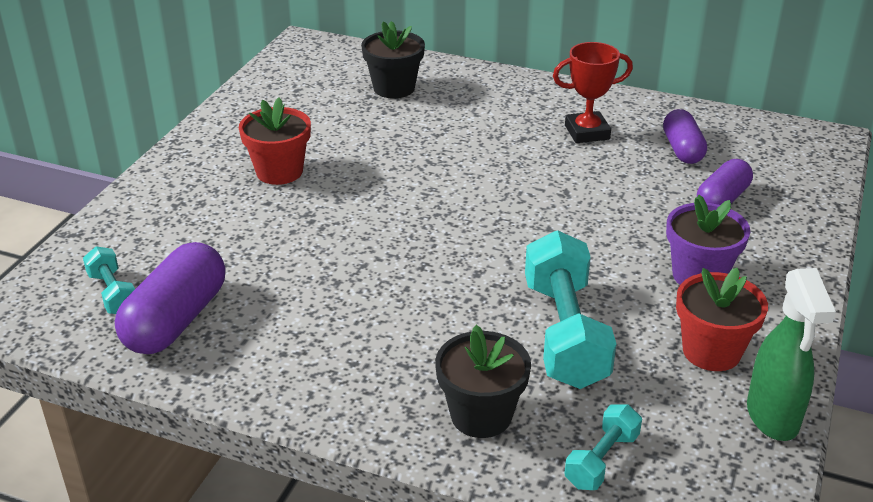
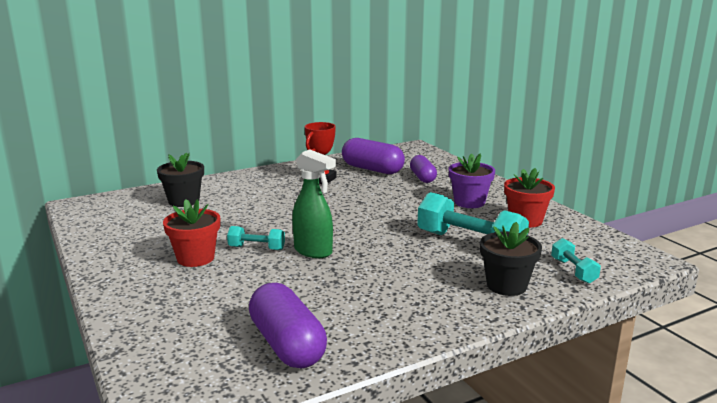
camera: 50 degrees left, 15 degrees down
(113, 293) = (217, 359): turquoise dumbbell -> turquoise dumbbell (256, 248)
(682, 149) = (372, 169): purple capsule -> purple capsule, size x1.56
(772, 417) = (584, 227): green spray bottle -> green spray bottle (313, 251)

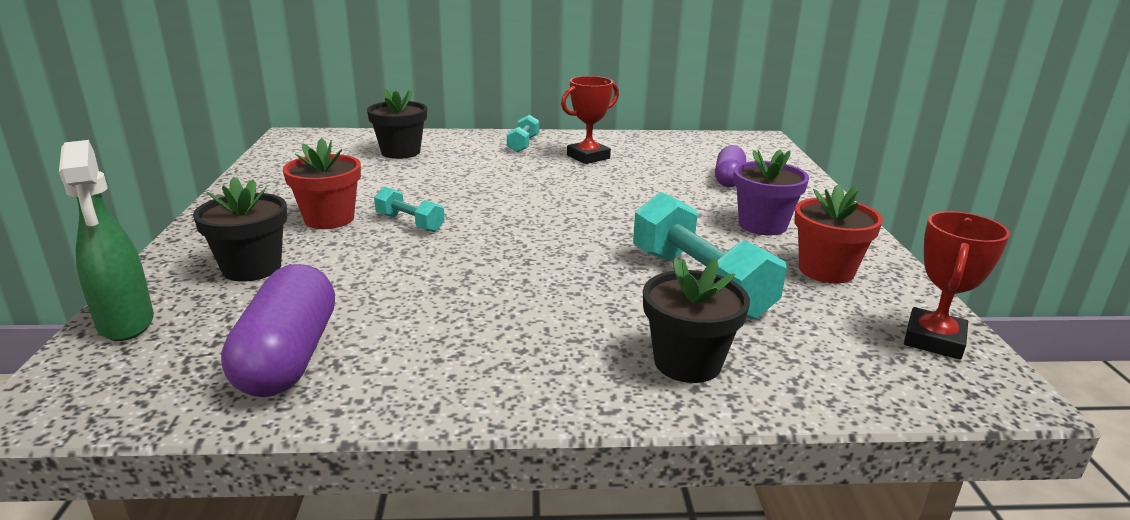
camera: 25 degrees right, 5 degrees up
(186, 302) = (252, 268): none -> black flower pot
(313, 251) = (471, 243): green spray bottle -> green spray bottle (126, 324)
(372, 169) = (669, 156): purple capsule -> none
(573, 271) = (829, 370): turquoise dumbbell -> turquoise dumbbell (523, 144)
(604, 244) = (934, 340): none -> red trophy

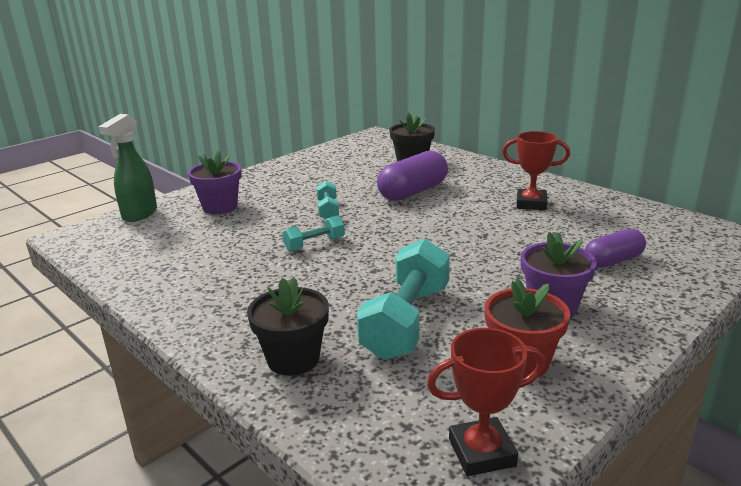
camera: 50 degrees right, 0 degrees up
(252, 268) = (220, 207): black flower pot -> purple flower pot
(288, 357) = (155, 256): purple capsule -> purple capsule (413, 192)
(329, 219) = (296, 193): red flower pot -> none
(523, 144) = (503, 179): turquoise dumbbell -> turquoise dumbbell (314, 244)

